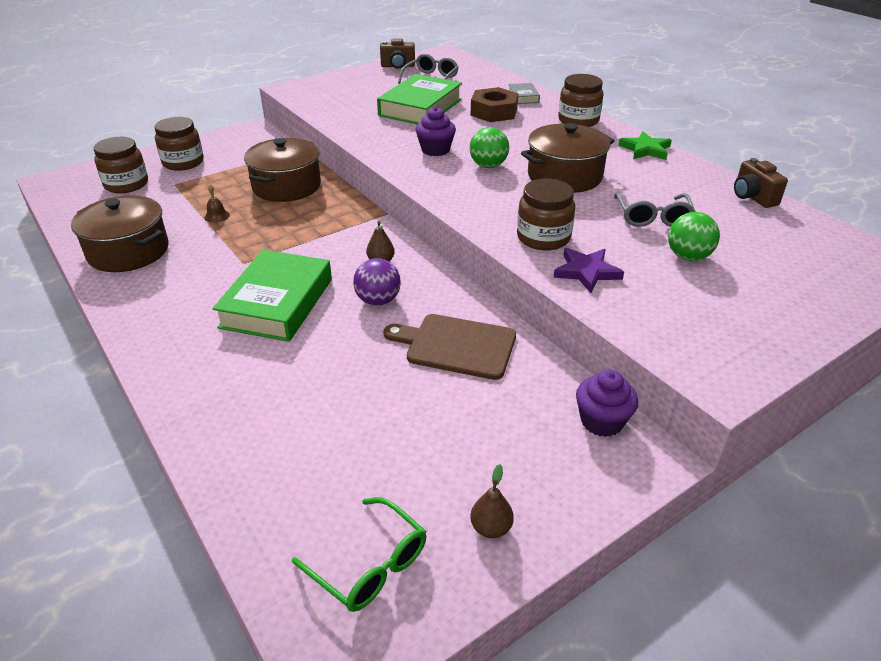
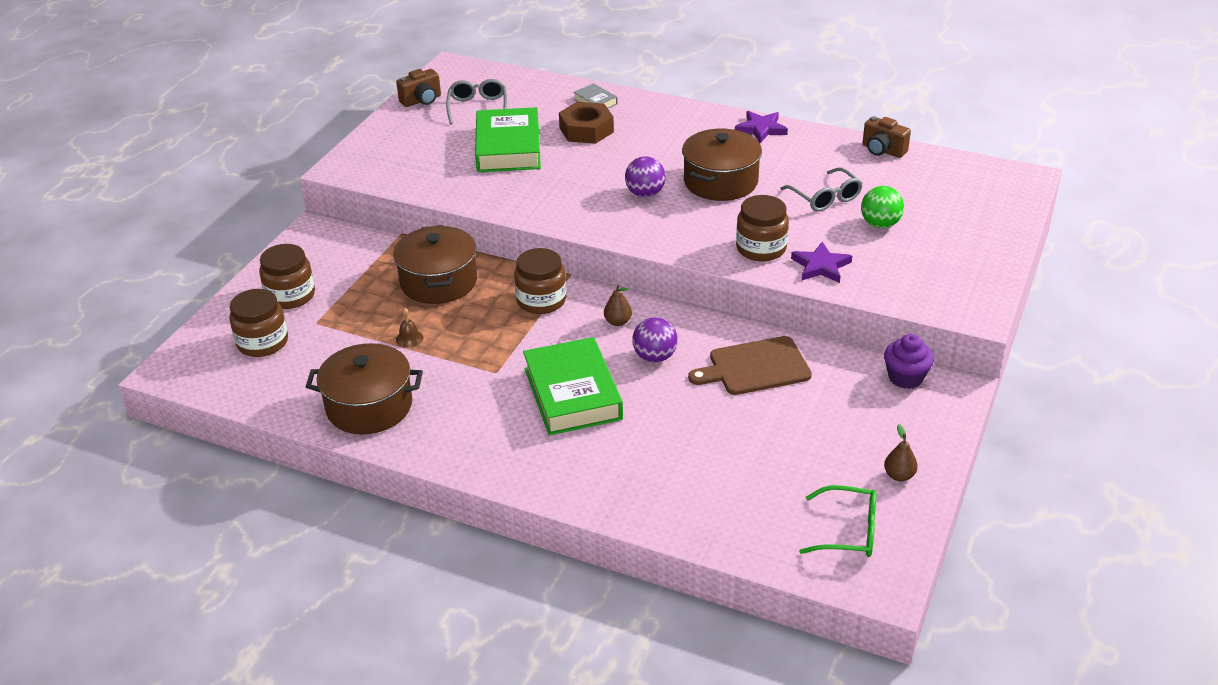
camera: 30 degrees left, 0 degrees up
(435, 150) = (579, 193): purple cupcake -> none
(488, 166) = (645, 194): green ball -> purple ball
(578, 120) = (674, 114): brown jar -> brown jar (541, 300)
(645, 149) = (761, 129): green star -> purple star

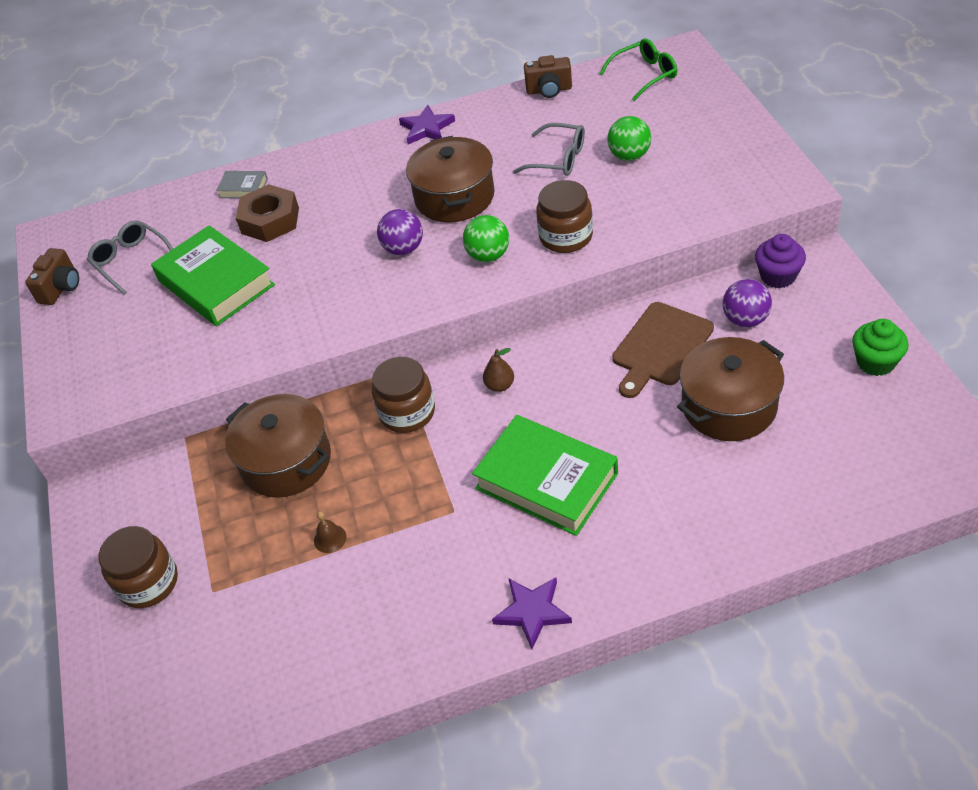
camera: 35 degrees left, 10 degrees up
(262, 342) = (181, 654): brown jar -> none
(369, 406) = (378, 636): brown pot -> brown pot (729, 406)
(655, 357) = (571, 396): purple ball -> purple ball (745, 319)
(693, 229) = (488, 255): none -> green ball
(821, 266) = (632, 221): purple star -> purple star (532, 612)
(849, 531) = (902, 437): green glasses -> green glasses (645, 75)
(899, 475) = (875, 362): brown pear -> green cupcake

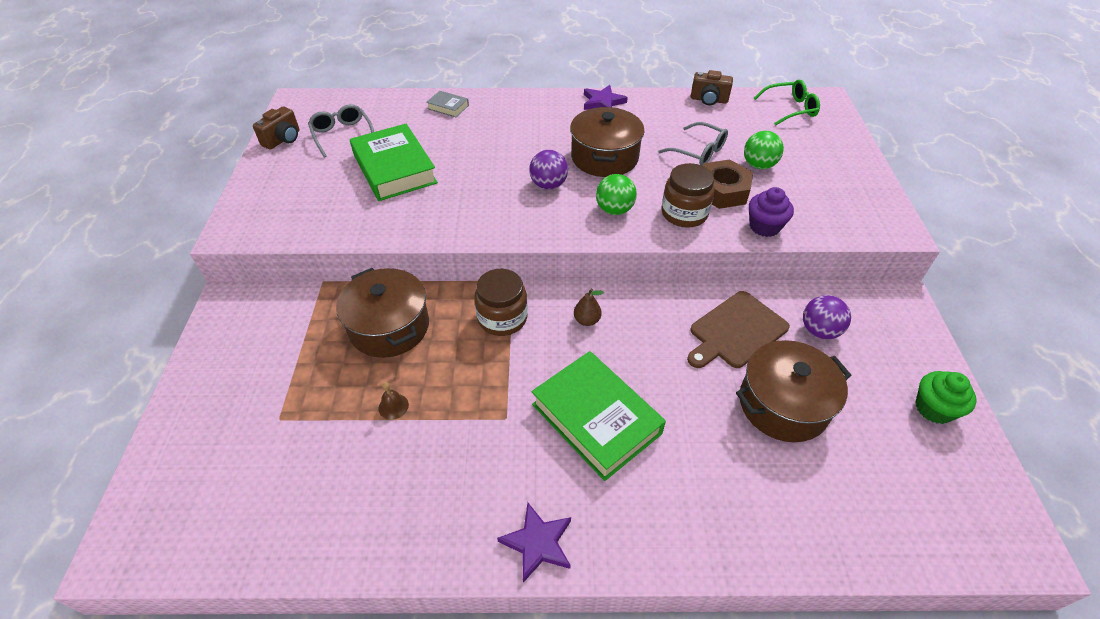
camera: 10 degrees right, 0 degrees up
(148, 582) = (234, 393): brown jar -> none
(270, 220) = (456, 135): brown nut -> brown nut (722, 191)
(778, 276) = (858, 302): purple cupcake -> purple cupcake (764, 226)

